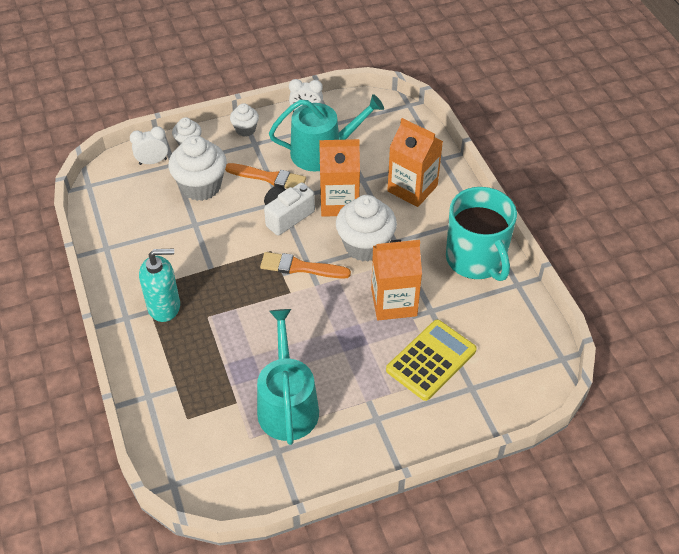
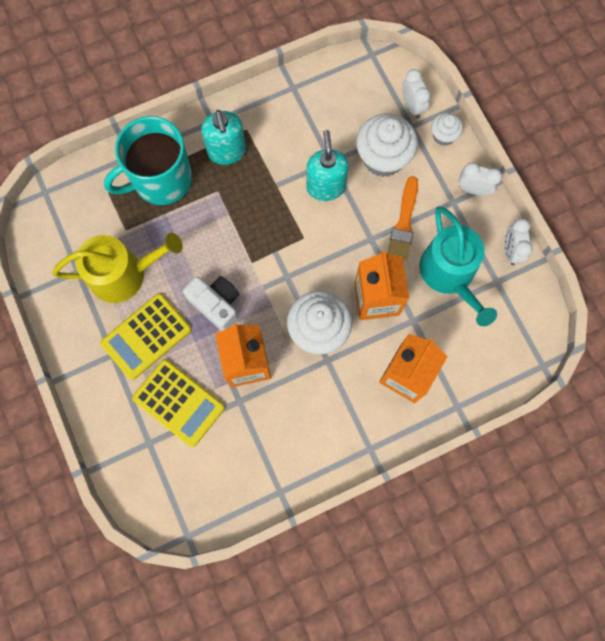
camera: 85 degrees right, 25 degrees up
(221, 230) = (325, 187): none -> turquoise soap dispenser
(245, 129) = (473, 189): white cupcake -> white clock
(287, 216) = (351, 248): white camera -> white camera (216, 304)
(287, 404) = (124, 274): turquoise watering can -> yellow watering can
(300, 267) = (284, 268): orange brush -> none
(359, 386) = (146, 336): none -> yellow calculator
(476, 259) = (310, 447): turquoise mug -> turquoise mug (161, 179)

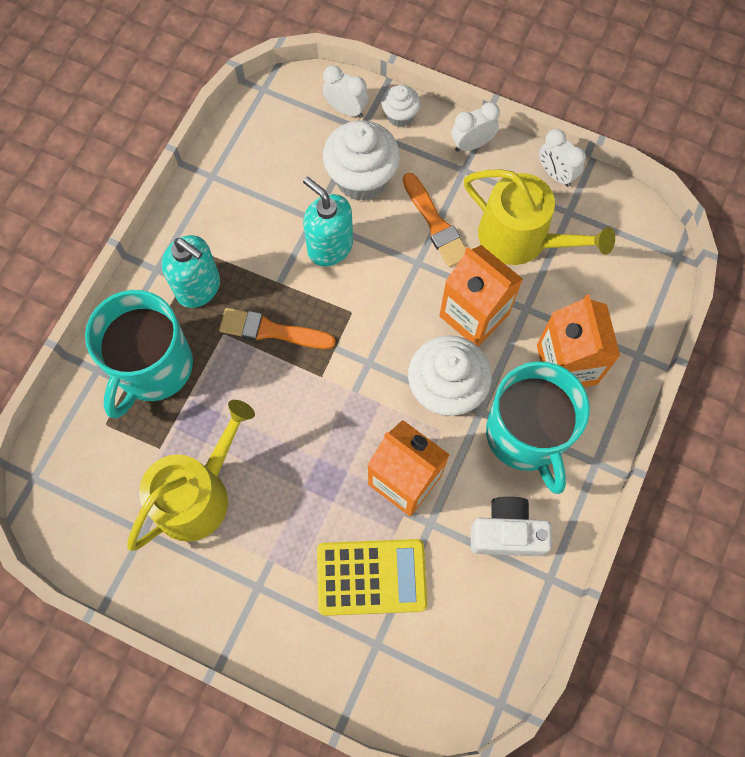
camera: 40 degrees left, 5 degrees down
(146, 336) = (278, 538): yellow calculator -> none
(216, 304) = (322, 447): white camera -> white camera (507, 533)
(247, 211) = (271, 330): none -> orange brush
(342, 397) = (526, 435): none -> turquoise mug
(450, 275) = (521, 239): turquoise watering can -> yellow watering can

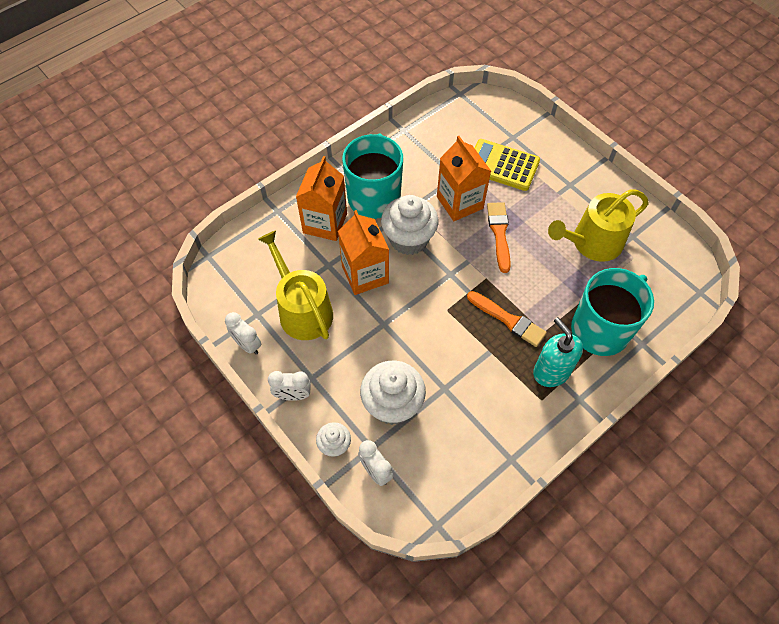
camera: 155 degrees left, 10 degrees down
(330, 247) = (441, 361): turquoise soap dispenser -> none
(435, 224) = (356, 345): orange brush -> orange brush (499, 233)
(507, 533) = (414, 157): white camera -> none
(555, 174) = (247, 345): white clock -> white clock turned 150 degrees clockwise

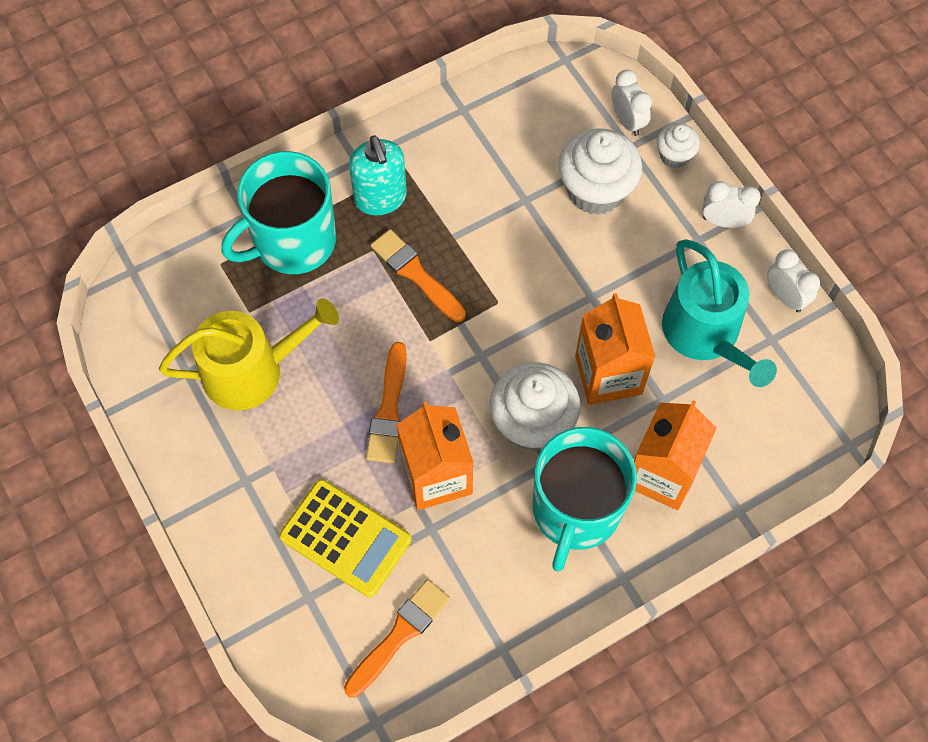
camera: 170 degrees left, 5 degrees up
(302, 309) = (706, 335): yellow watering can -> turquoise watering can
(459, 128) = (399, 635): none -> orange brush

